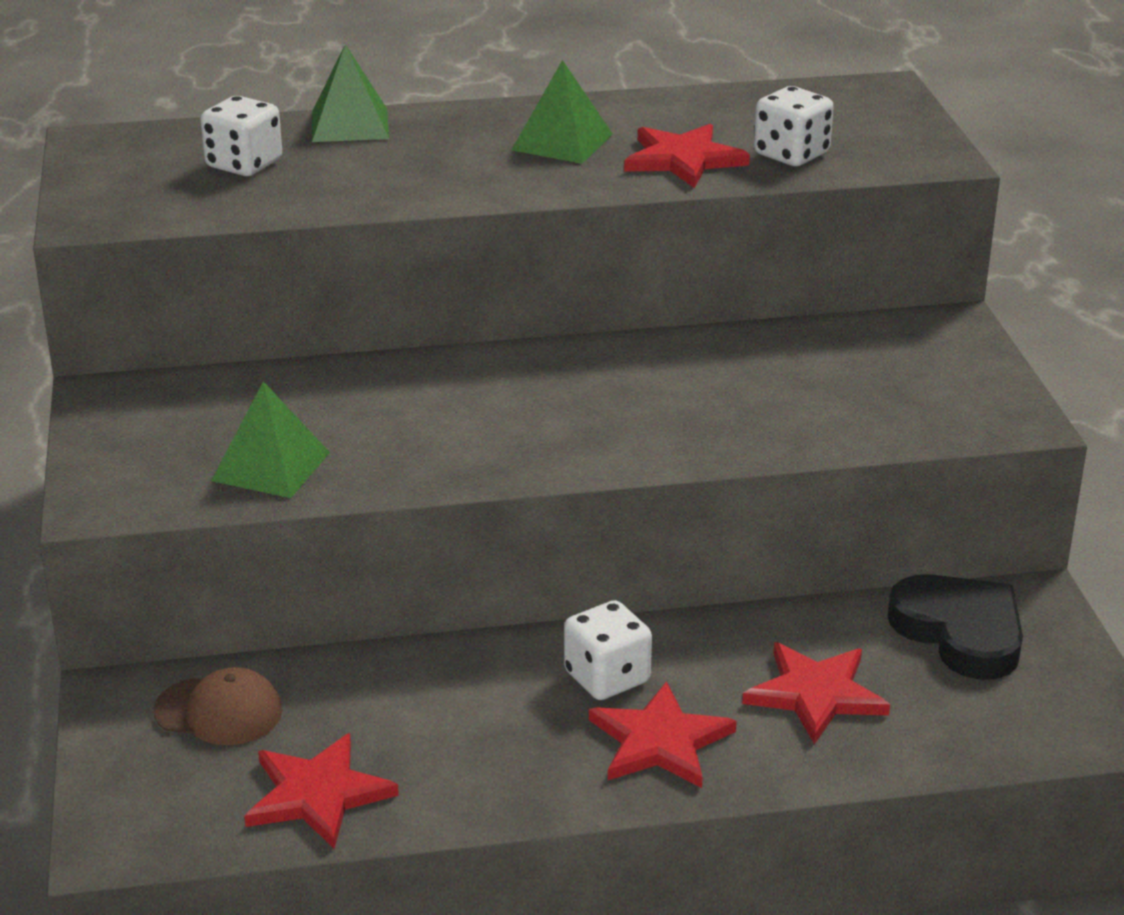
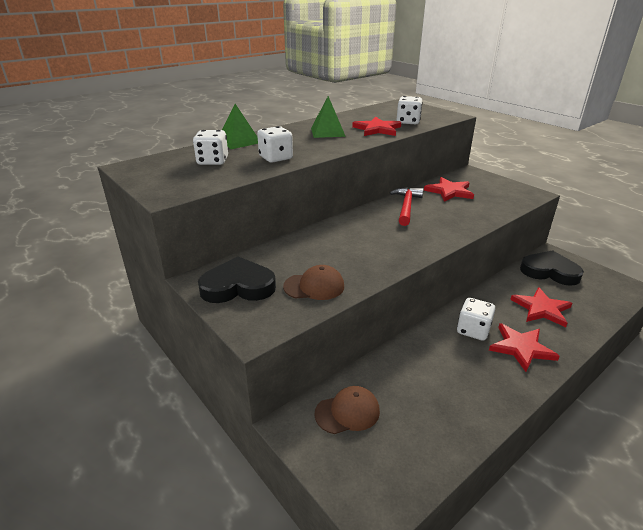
camera: 30 degrees left, 0 degrees up
(150, 425) = (238, 286): none -> black heart
(271, 466) = (314, 286): green pyramid -> brown cap
(317, 794) = (433, 434): red star -> red star (449, 191)
(365, 185) = (276, 158): none -> white dice
(659, 366) = (406, 207): none -> red hammer

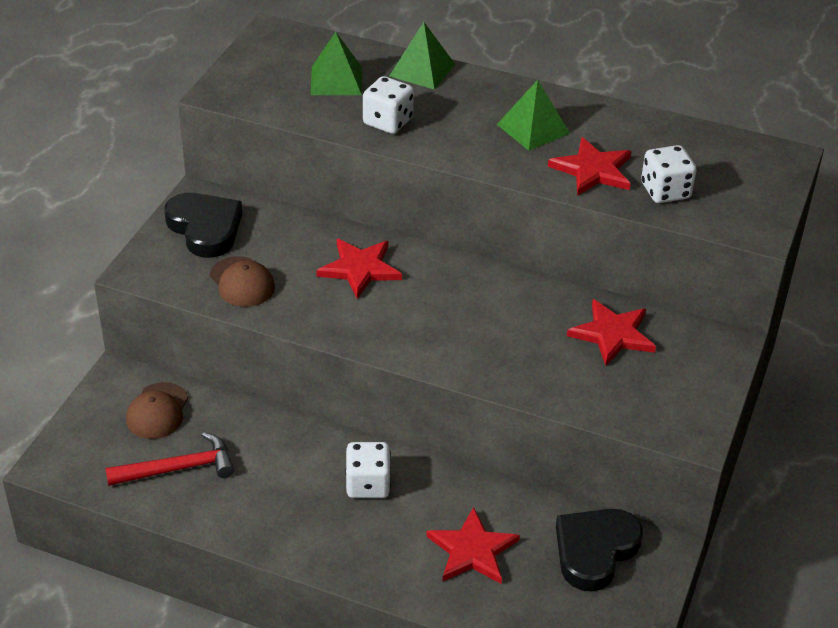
camera: 60 degrees right, 10 degrees up
(212, 161) = (336, 80): white dice -> green pyramid
(347, 412) = (157, 411): brown cap -> brown cap turned 60 degrees clockwise
(406, 207) = (513, 301): red hammer -> red hammer (179, 468)
(521, 348) = (360, 538): red star -> red star (360, 269)
(549, 271) = (595, 551): black heart -> black heart turned 135 degrees counterclockwise

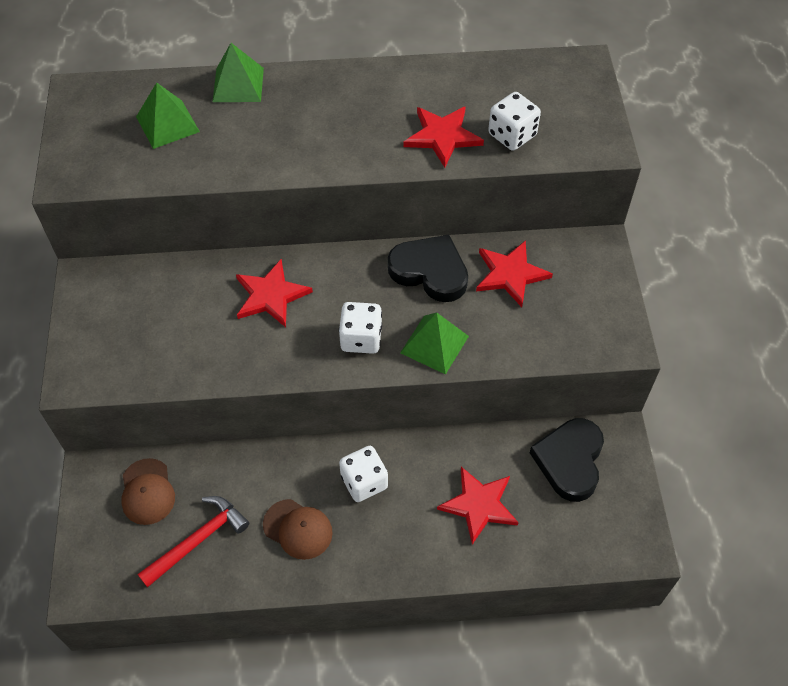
camera: 25 degrees left, 15 degrees up
(205, 228) = (110, 309): black heart -> black heart (430, 271)
(242, 282) = (175, 352): brown cap -> brown cap (298, 529)
(388, 122) = (240, 152): white dice -> white dice (361, 338)
(533, 129) = (369, 112): green pyramid -> green pyramid (434, 344)

